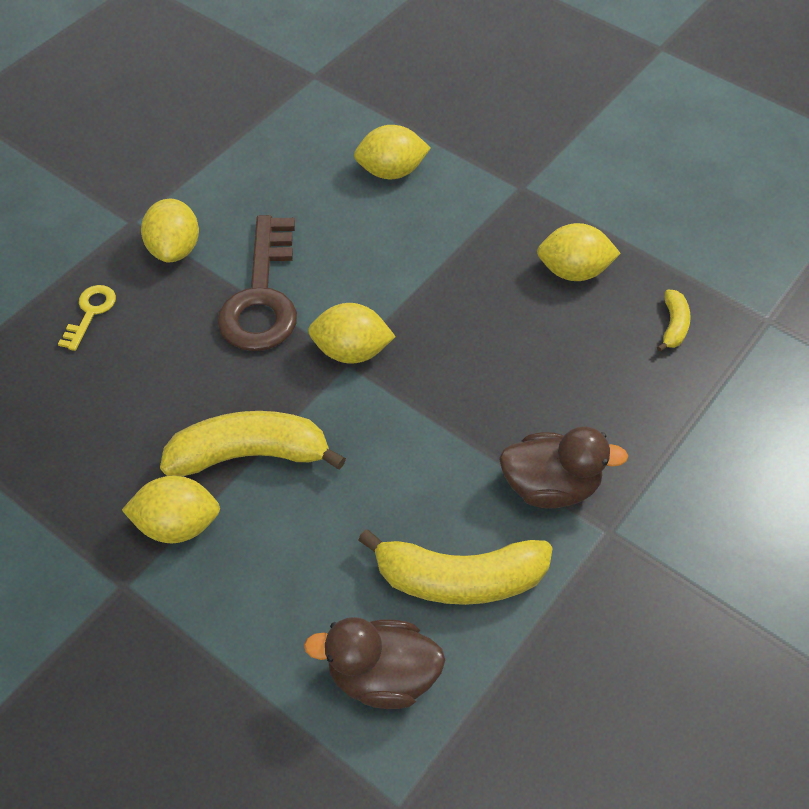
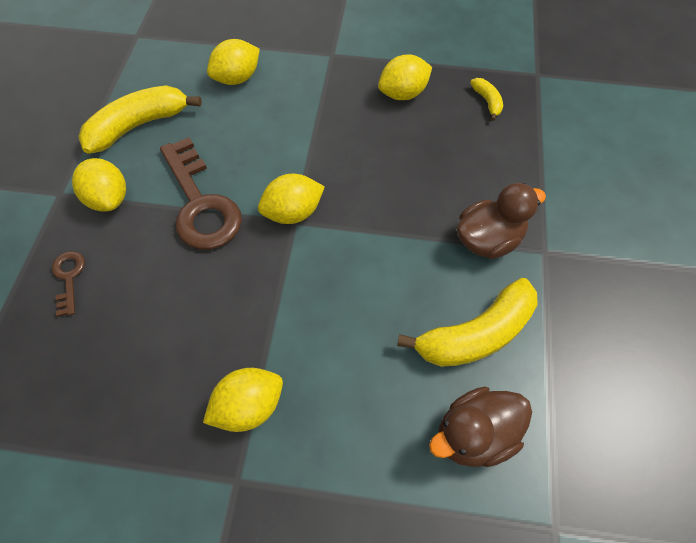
camera: 30 degrees left, 5 degrees up
(90, 313) = (69, 278): yellow key -> brown key
(250, 455) = (269, 324): yellow banana -> yellow banana (138, 126)

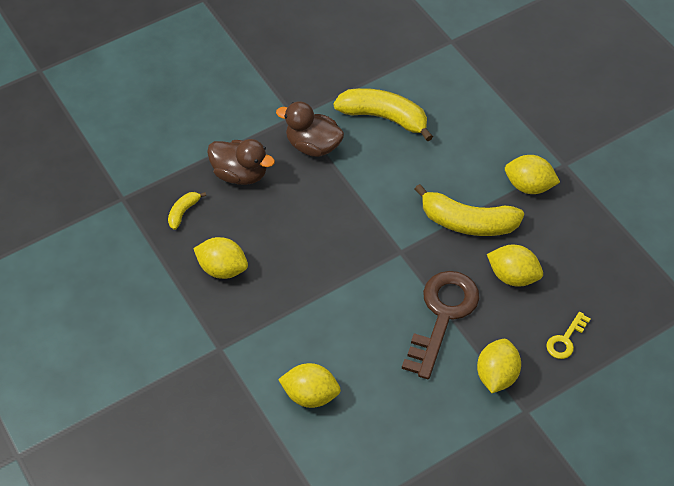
camera: 130 degrees left, 5 degrees down
(69, 278) = (565, 340): brown key -> yellow key
(138, 126) = (423, 420): yellow banana -> yellow banana (468, 222)
(293, 213) = (395, 257): yellow lemon -> yellow lemon (513, 276)
(474, 435) = (440, 89): brown duck -> brown duck (240, 174)

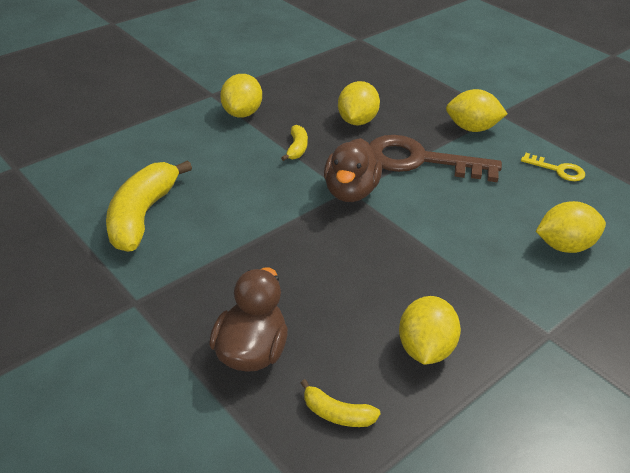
camera: 100 degrees left, 15 degrees down
(310, 395) = (564, 246): yellow lemon -> yellow lemon turned 75 degrees clockwise
(313, 146) = (192, 277): brown duck -> brown duck (350, 192)
(468, 222) = (296, 148): yellow banana -> yellow banana, size x0.47
(565, 340) = (416, 94): yellow key -> yellow key (558, 170)

